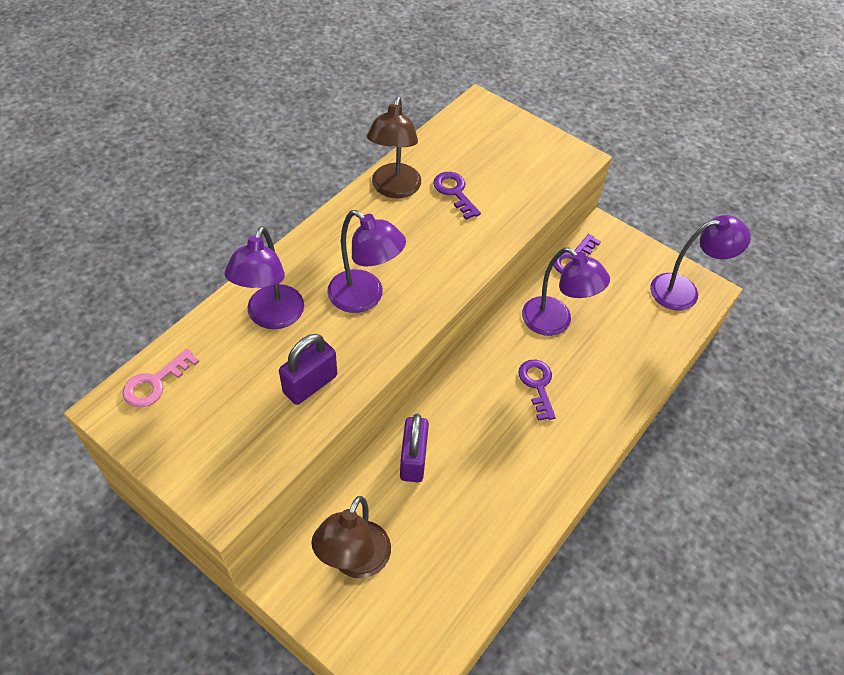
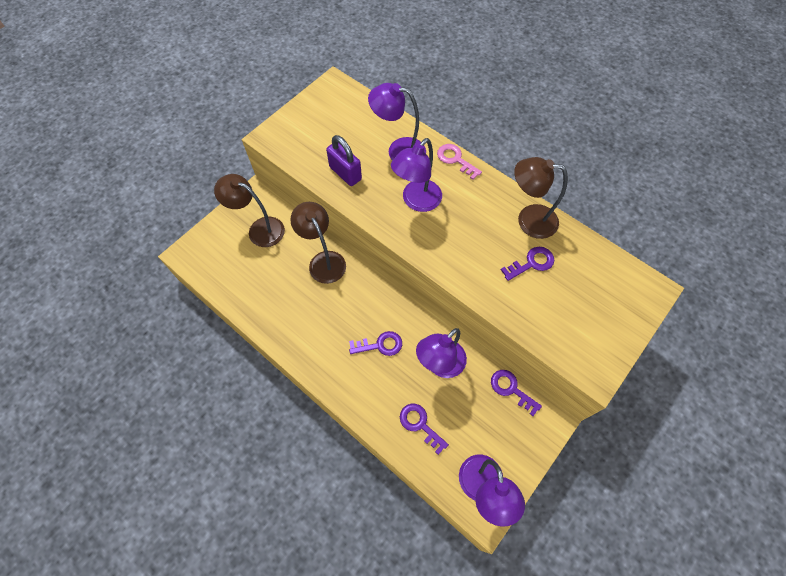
camera: 95 degrees right, 10 degrees up
(155, 383) = (350, 100): pink key -> pink key (455, 159)
(413, 459) = (323, 260): purple padlock -> brown lamp
(629, 344) = (420, 424): none -> purple key

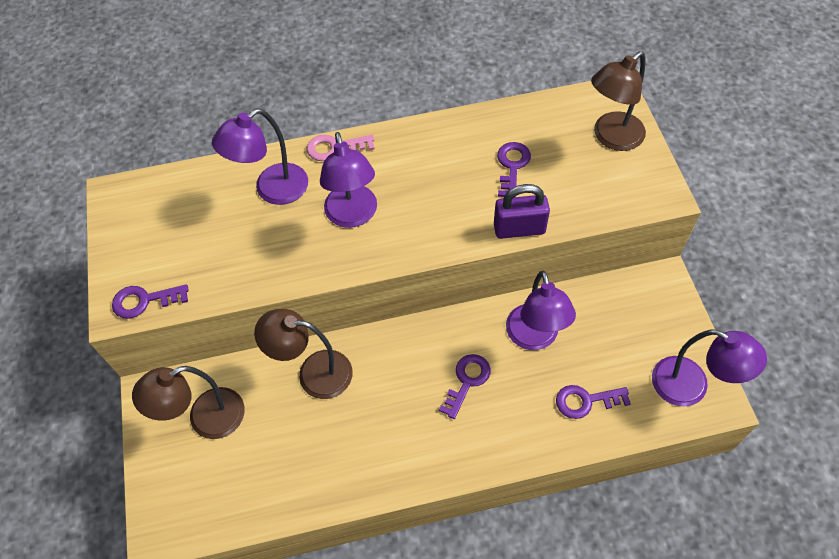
camera: 50 degrees left, 5 degrees down
(345, 173) = (251, 260): purple padlock -> purple padlock (519, 229)
(511, 389) = (607, 290): purple key -> purple key (144, 300)
(528, 220) = (463, 135): brown lamp -> brown lamp (611, 138)

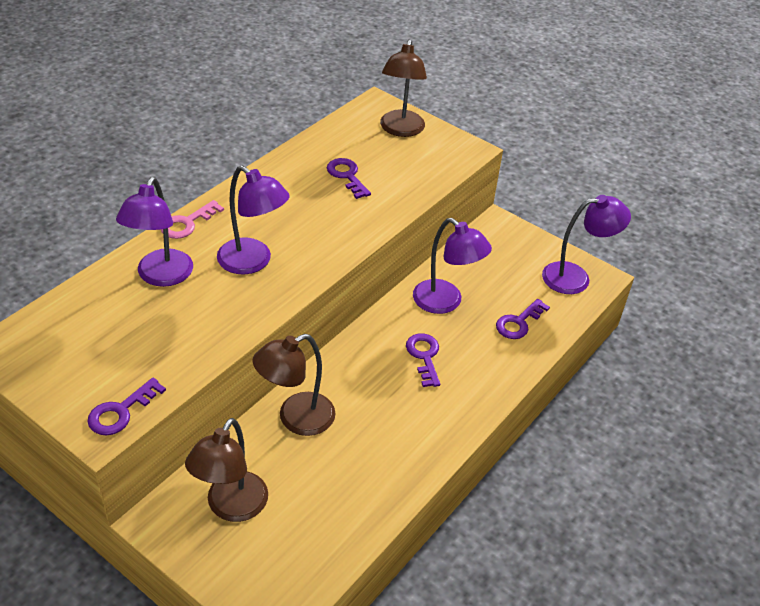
camera: 45 degrees left, 15 degrees down
(519, 229) = (392, 212): purple padlock -> none

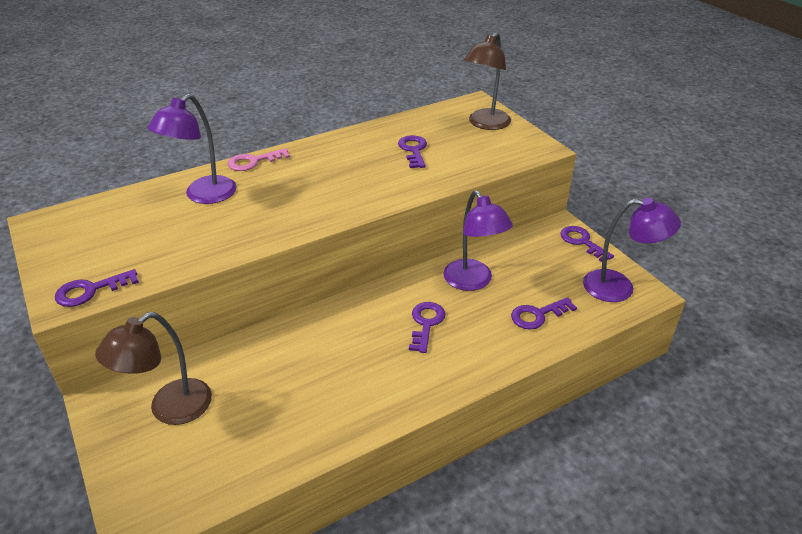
camera: 25 degrees right, 5 degrees down
(253, 262) = (286, 199): purple lamp -> none
(296, 419) = (275, 348): brown lamp -> none
(524, 237) = (582, 242): none -> purple key

